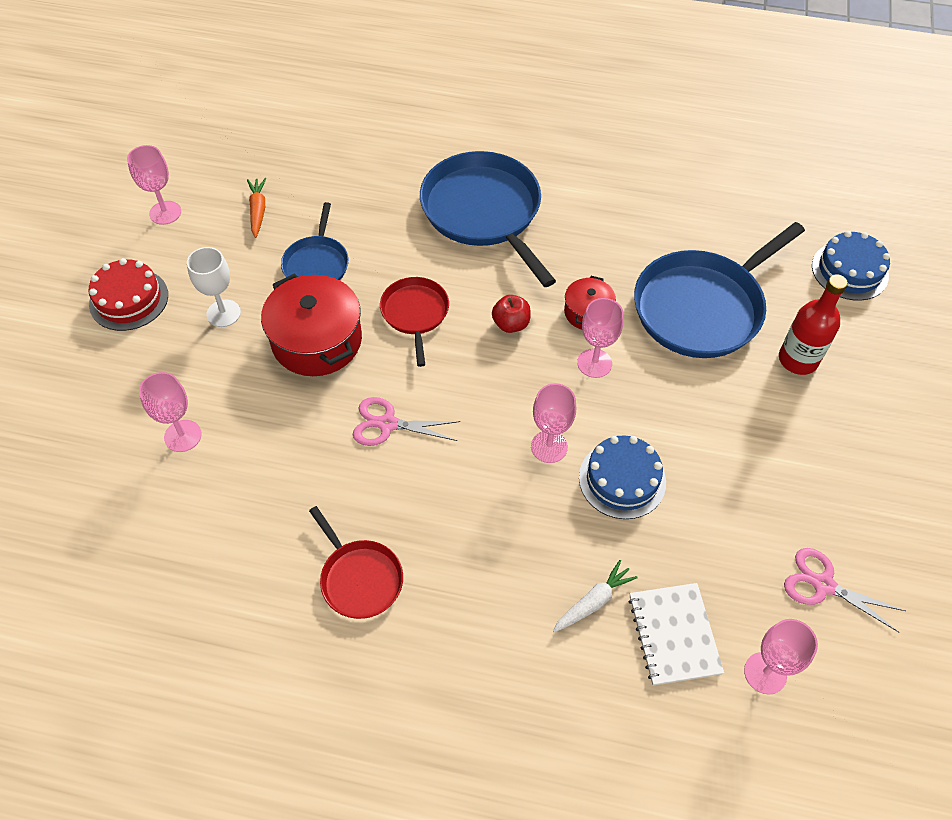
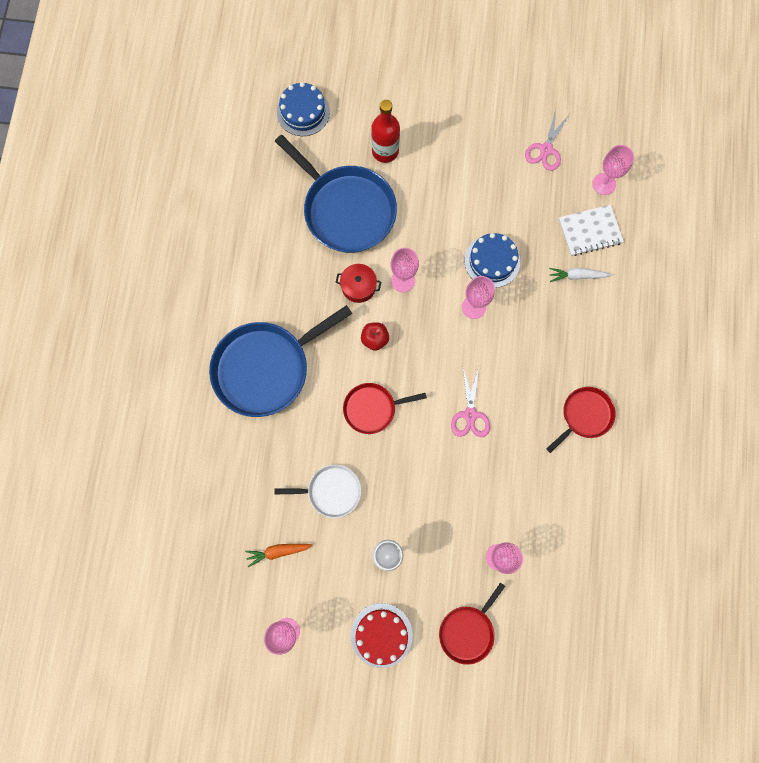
camera: 95 degrees left, 20 degrees up
(100, 390) = (468, 631): none -> red pan
(317, 264) = (331, 491): blue pan -> white pan
(317, 340) = (405, 477): red pot -> none
(593, 601) = (577, 276): white carrot -> white carrot turned 45 degrees counterclockwise

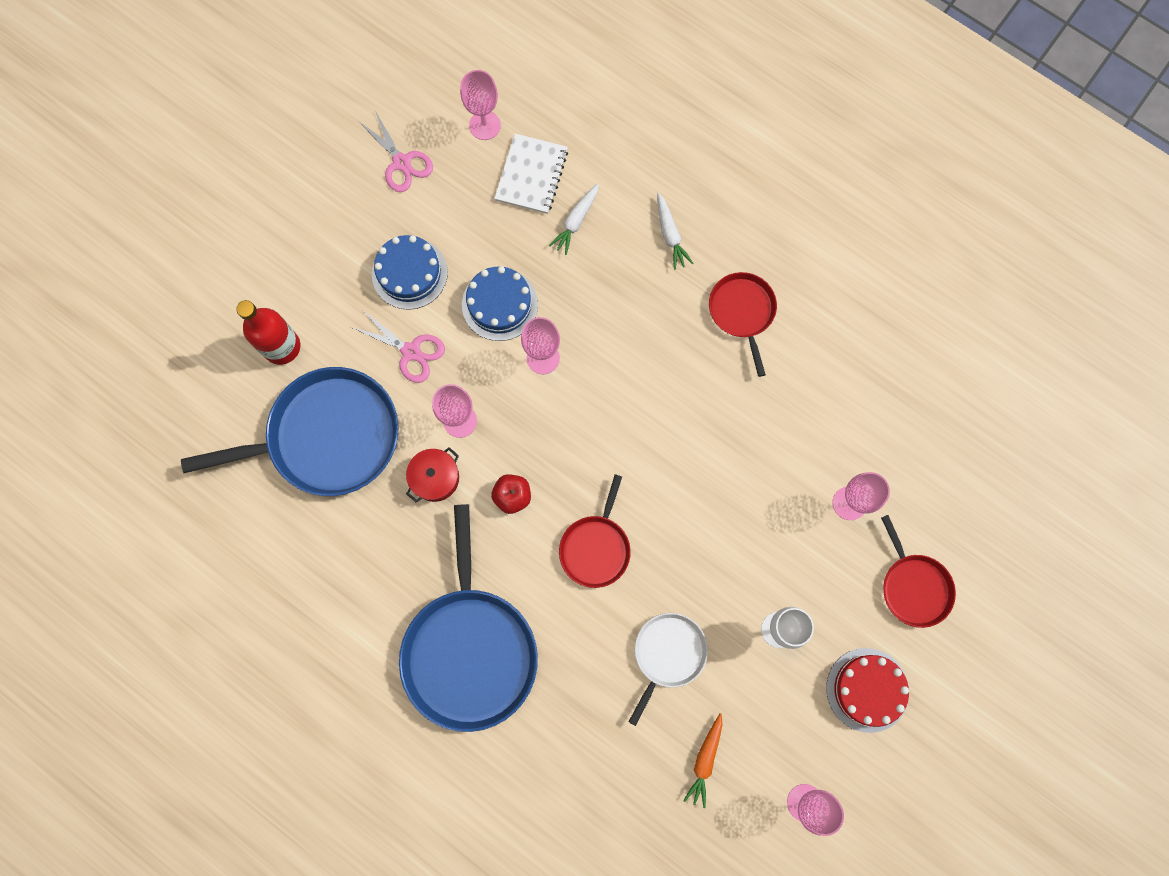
camera: 60 degrees left, 0 degrees up
(303, 112) = (163, 416): blue cake -> blue cake (409, 273)
(470, 415) = (669, 438): pink scissors -> pink scissors (411, 352)
(607, 340) = (670, 235): none -> white carrot

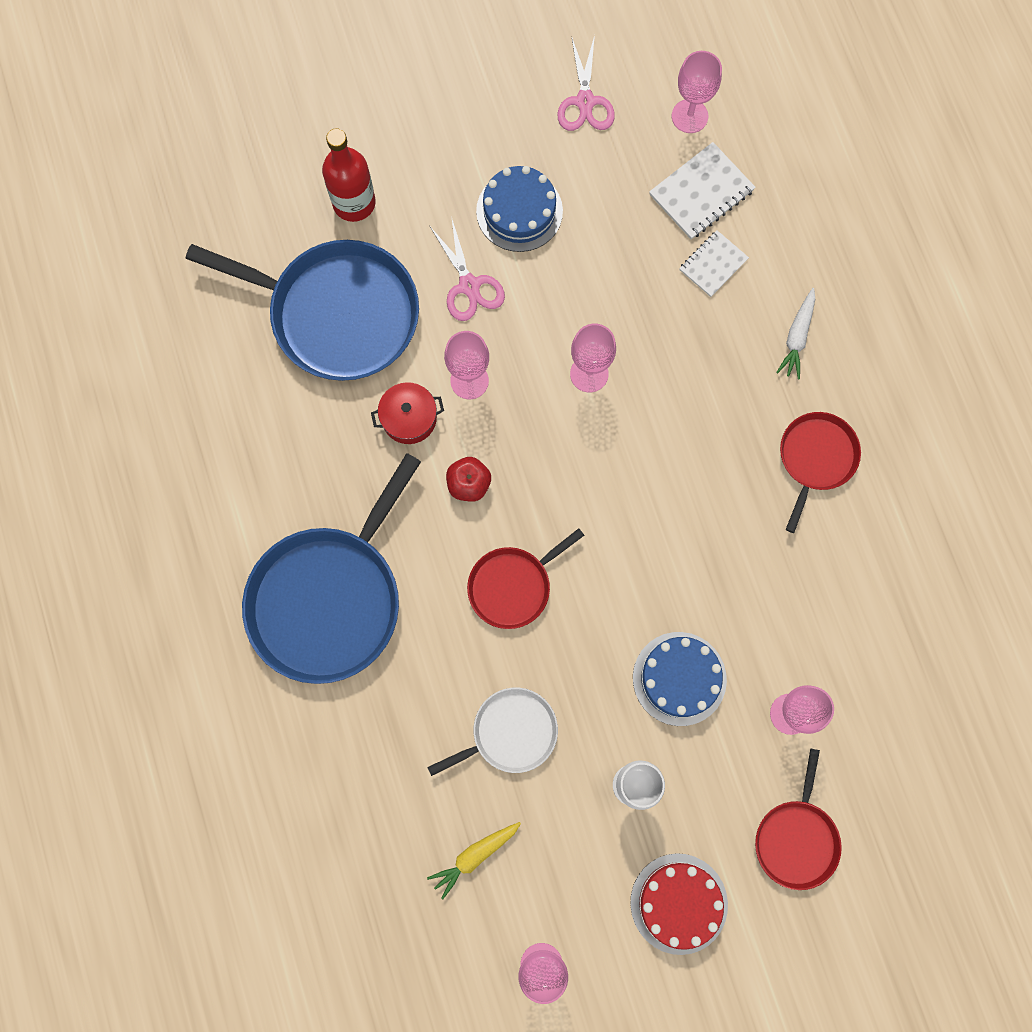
camera: 35 degrees right, 0 degrees up
(499, 304) = (584, 296): blue cake -> blue cake (679, 678)
(576, 221) = (713, 264): white carrot -> white notebook
(705, 760) = (474, 856): orange carrot -> yellow carrot

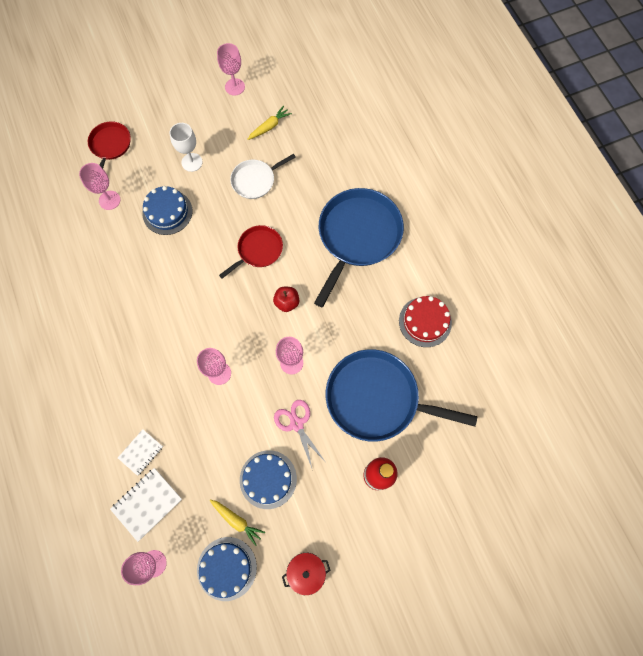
camera: 175 degrees right, 5 degrees down
(409, 418) = (325, 337): red pot -> red pot (306, 571)
(568, 160) = (237, 520): none -> yellow carrot
(585, 102) = (227, 568): pink scissors -> blue cake
(679, 903) = (169, 115): red cake -> red cake (425, 321)
(797, 337) = (90, 407): white carrot -> none
(815, 458) = (85, 334): red pan -> none

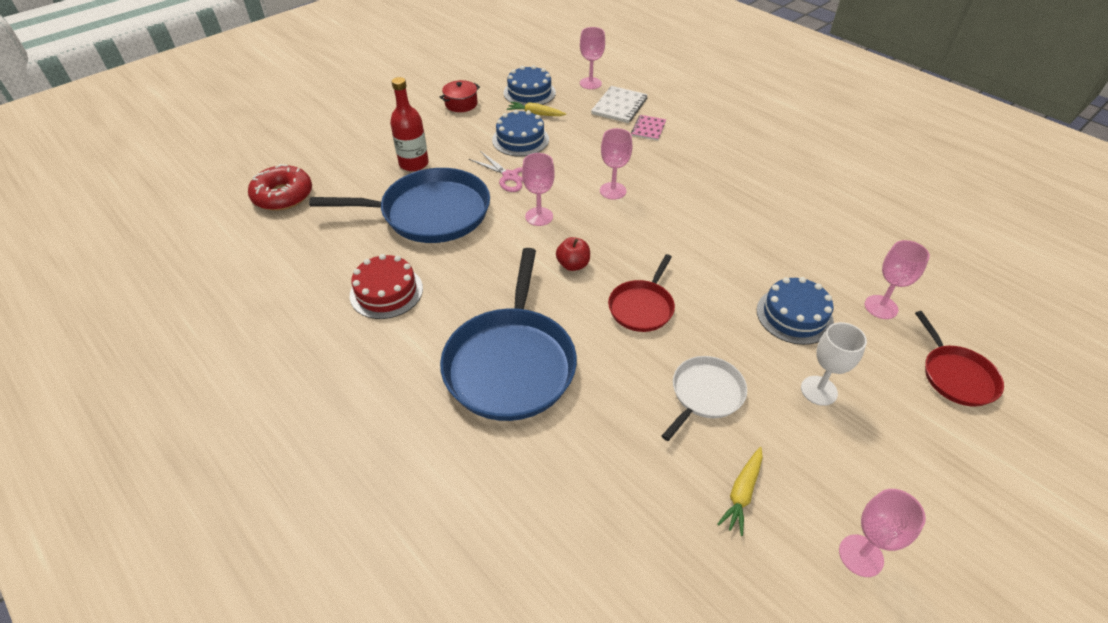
camera: 160 degrees right, 25 degrees down
(141, 452) = (648, 129): white notebook -> pink notebook
(499, 467) = (283, 196): none -> red donut

